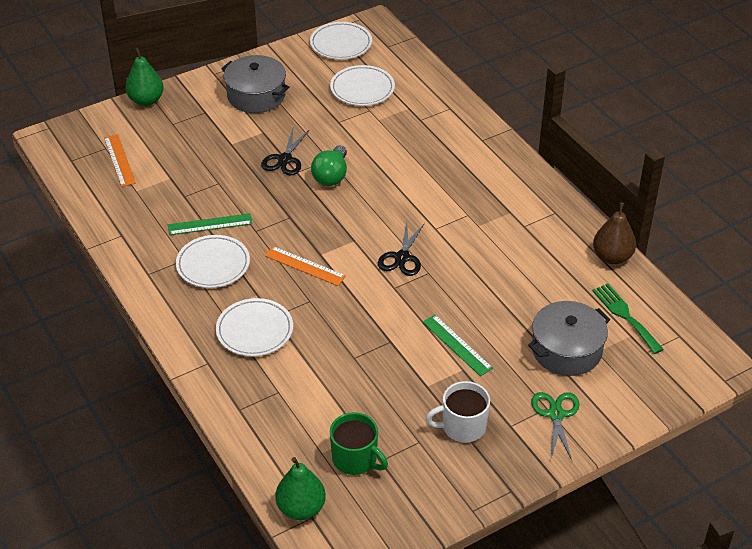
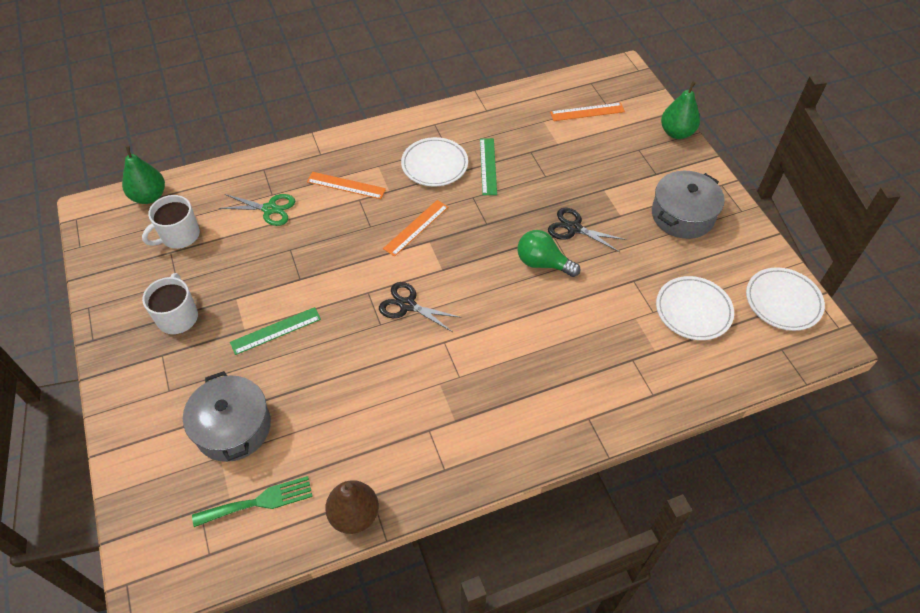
camera: 100 degrees right, 10 degrees up
(254, 330) = (346, 185): white plate -> orange ruler
(355, 459) = (179, 236): green mug -> white mug
(556, 414) = (157, 397): green scissors -> green scissors (269, 209)

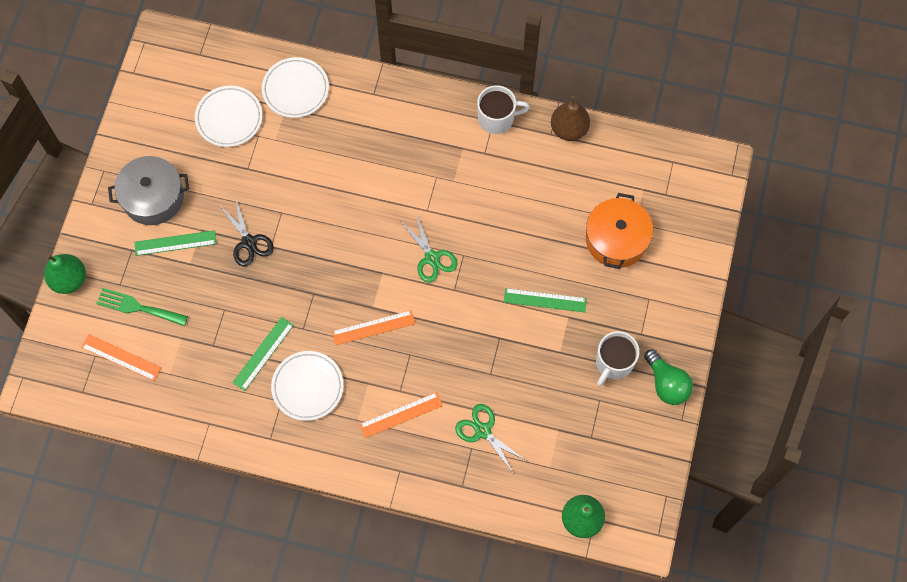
camera: 145 degrees left, 15 degrees up
(179, 236) = (575, 451): white mug -> white mug (497, 118)
(233, 427) = (616, 239): grey pot -> orange pot
(259, 502) = (625, 175): green fork -> green fork (138, 307)
(346, 185) = (401, 415): orange ruler -> orange ruler turned 75 degrees counterclockwise
(407, 305) = (432, 258): black scissors -> green scissors
(542, 263) = (301, 227): green light bulb -> green light bulb (666, 384)
(629, 196) = (175, 243): none -> green ruler
(783, 301) = (159, 83): white plate -> white plate (295, 89)

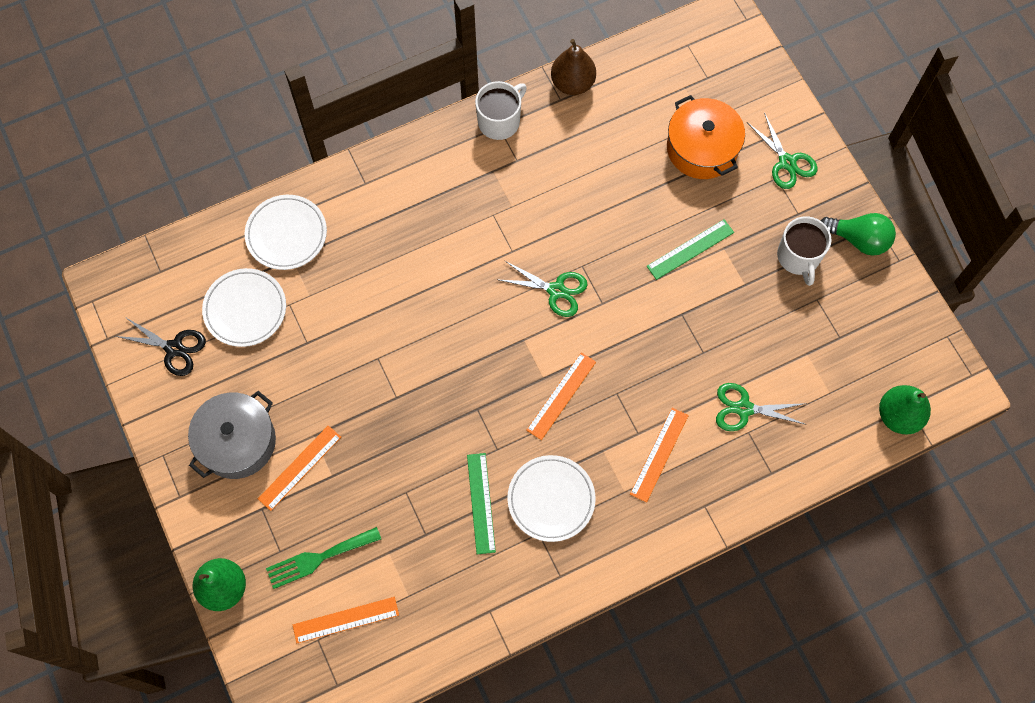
camera: 40 degrees left, 0 degrees up
(175, 243) = (300, 468): green ruler -> orange ruler
(248, 242) = (371, 410): black scissors -> black scissors (174, 348)
(666, 293) = (787, 162): none -> green scissors

